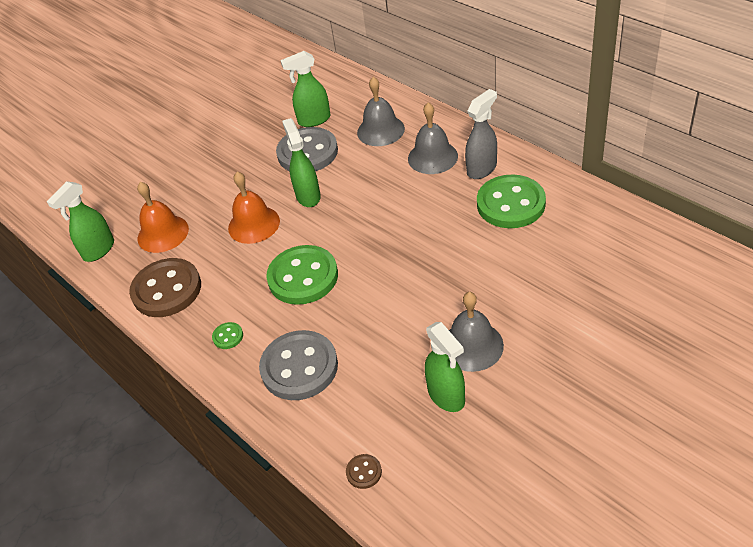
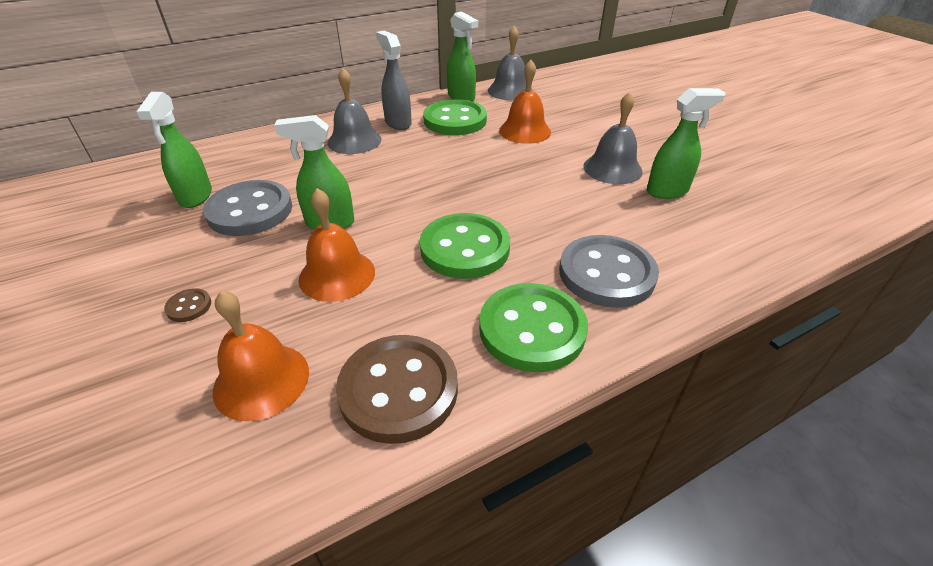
camera: 80 degrees left, 5 degrees down
(98, 250) = (213, 494): green spray bottle -> green spray bottle (461, 97)
(228, 336) = (532, 329): green button -> green button, size x2.42
(364, 472) = (756, 253): brown button -> brown button (189, 306)
(380, 130) = (277, 159): grey bell -> grey bell (510, 91)
(518, 261) = (525, 131): none -> orange bell

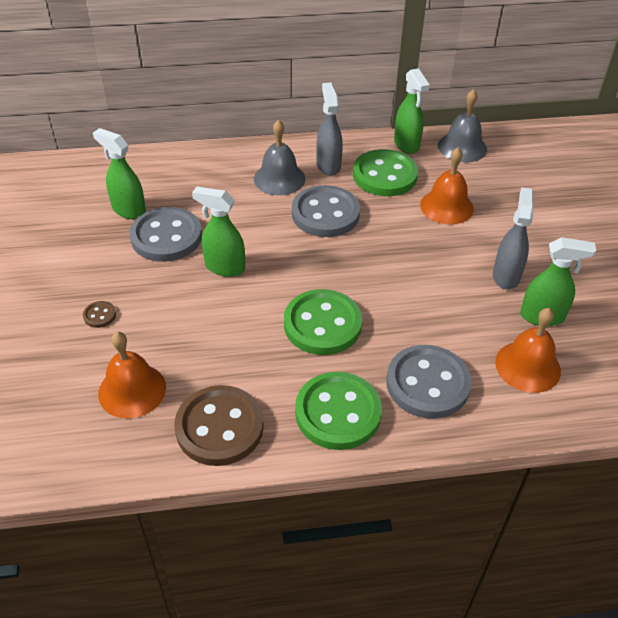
camera: 20 degrees right, 5 degrees up
(195, 197) = (128, 210): green spray bottle -> green spray bottle turned 105 degrees clockwise
(337, 275) = (212, 319): orange bell -> orange bell (527, 366)
(415, 158) = (325, 214): none -> grey button
(612, 168) = (506, 276): grey bell -> grey spray bottle

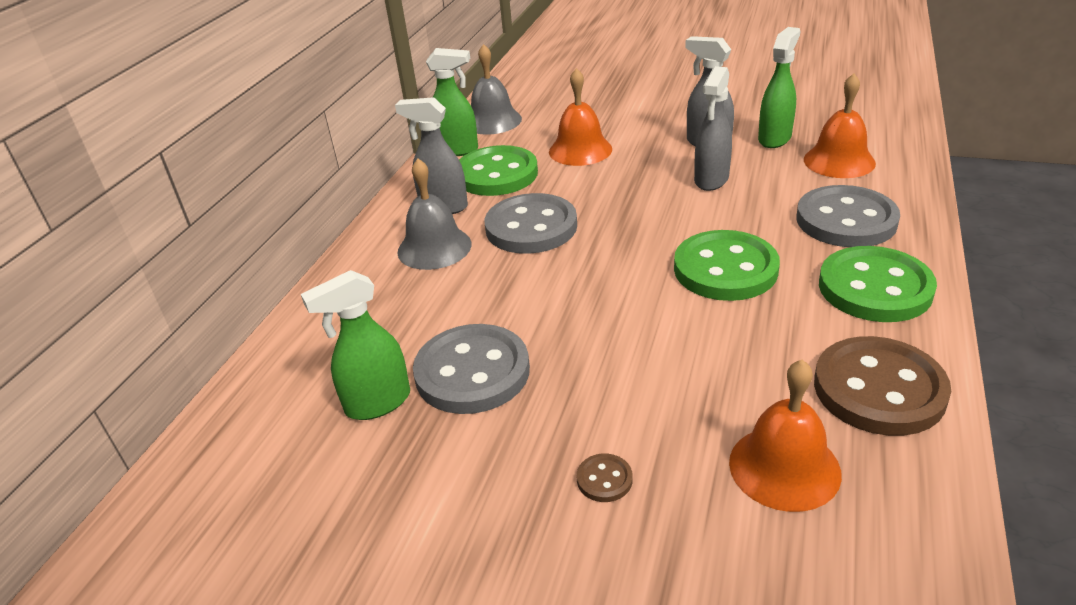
camera: 60 degrees left, 10 degrees down
(224, 267) = (575, 327): green spray bottle -> none
(445, 291) = (711, 180): none -> grey spray bottle

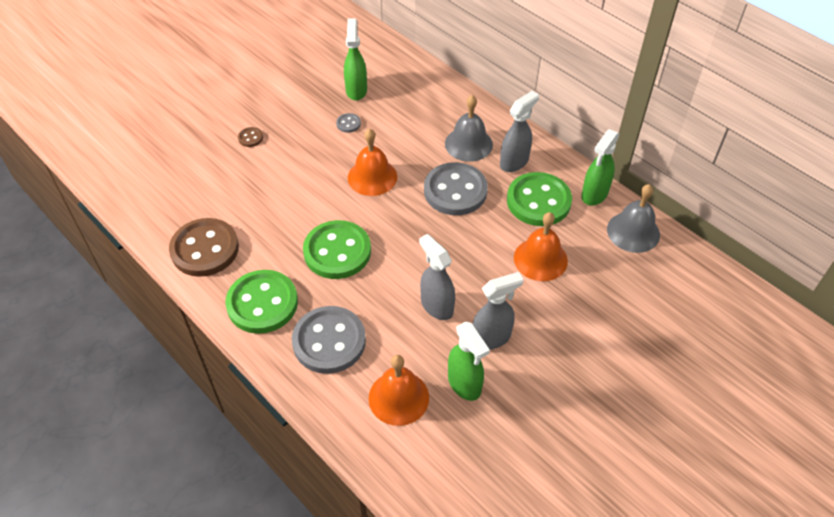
camera: 115 degrees right, 15 degrees up
(472, 372) = (348, 124): grey button -> grey button, size x0.41
(784, 467) = (203, 190): orange bell -> orange bell (372, 177)

